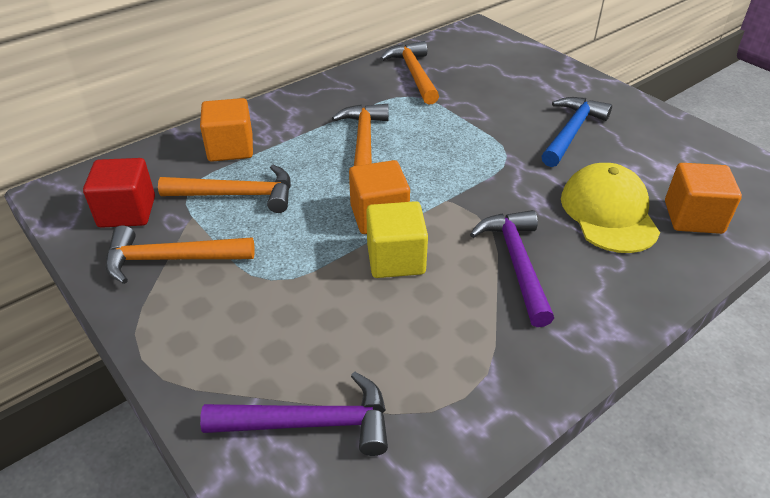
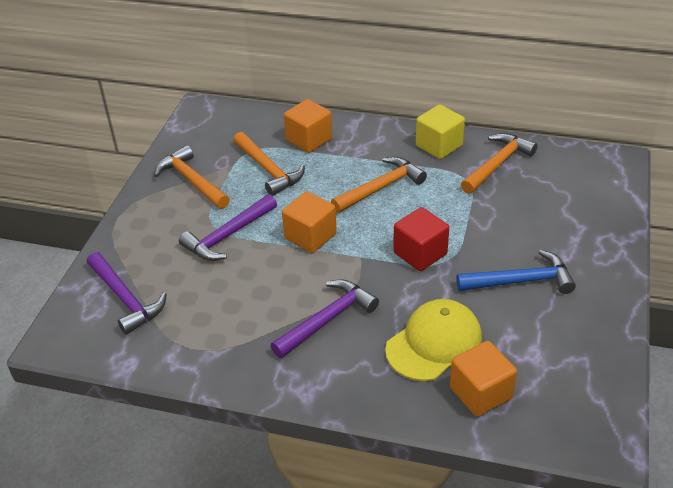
camera: 55 degrees right, 0 degrees up
(127, 212) = (212, 141): red cube -> red cube (420, 253)
(304, 274) = (228, 235): none -> purple hammer
(396, 259) = (277, 264): yellow cube -> yellow cube (439, 146)

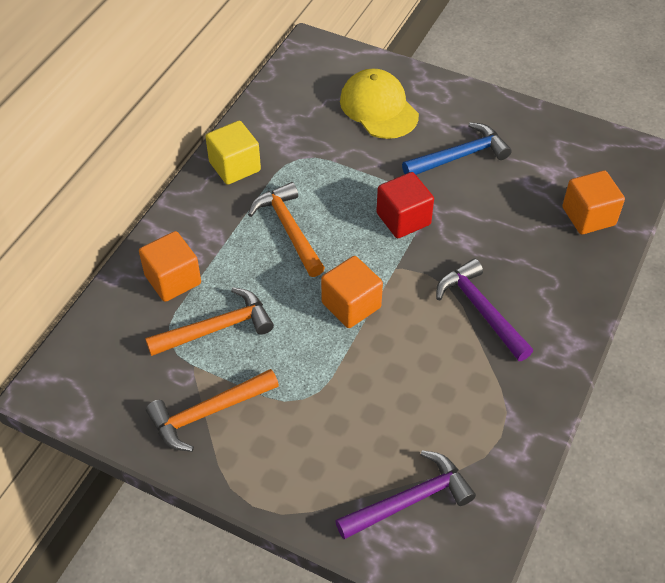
camera: 80 degrees left, 10 degrees up
(228, 235) = (327, 383): purple hammer -> none
(434, 343) = (526, 234): yellow cap -> yellow cap (379, 108)
(497, 164) = (285, 129): orange hammer -> none
(520, 281) = (459, 156): blue hammer -> blue hammer turned 60 degrees clockwise

